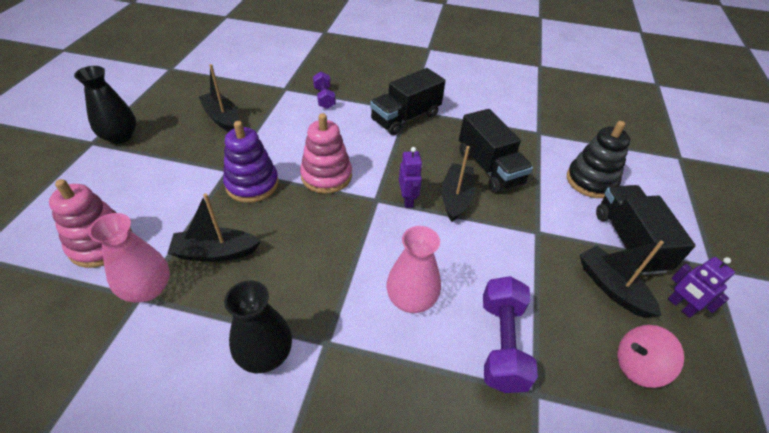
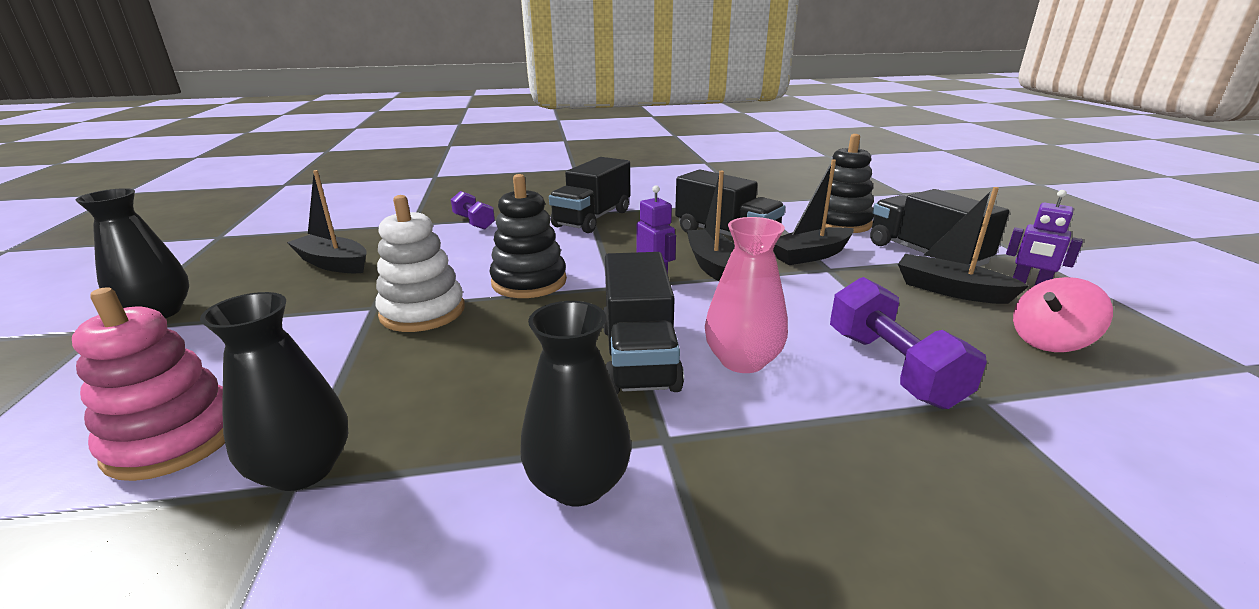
camera: 20 degrees left, 20 degrees down
(148, 289) = (303, 469): pink vase -> black vase
(215, 252) = (408, 393): black boat -> black boat (810, 255)
(252, 184) = (422, 312): purple stacking toy -> white stacking toy
(326, 176) = (529, 282): pink stacking toy -> black stacking toy
(351, 271) = (638, 357): none -> black truck

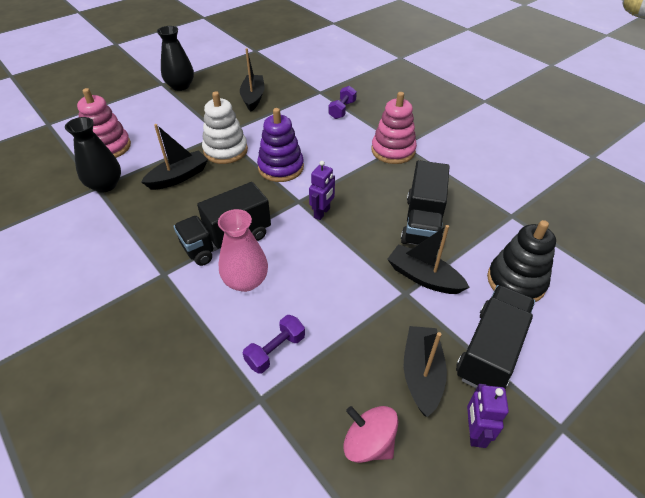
camera: 60 degrees right, 20 degrees up
(529, 282) = (281, 167): black stacking toy -> purple stacking toy
(578, 483) = (124, 258): black vase -> none
(592, 218) = (393, 150): black truck -> pink stacking toy
(711, 264) = (364, 230): black boat -> black boat (179, 177)
(892, 368) = (275, 350): purple dumbbell -> purple dumbbell, size x0.63

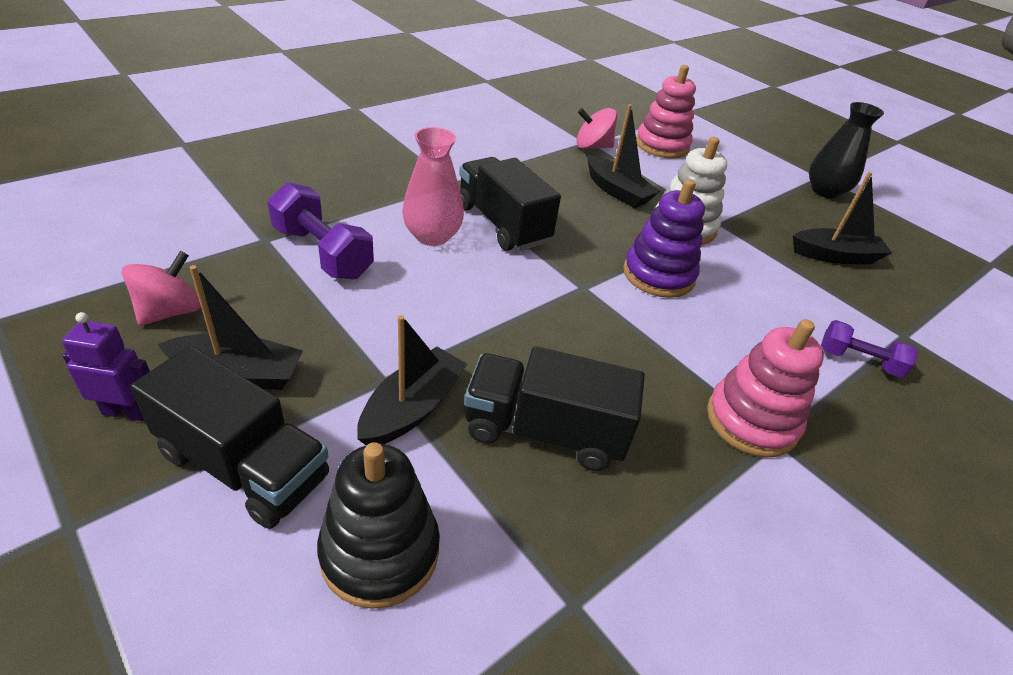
camera: 85 degrees right, 5 degrees down
(105, 185) = (592, 146): black vase -> pink spinning top
(275, 350) = (322, 253): purple dumbbell -> purple dumbbell, size x1.59
(322, 213) = (559, 309): purple robot -> none

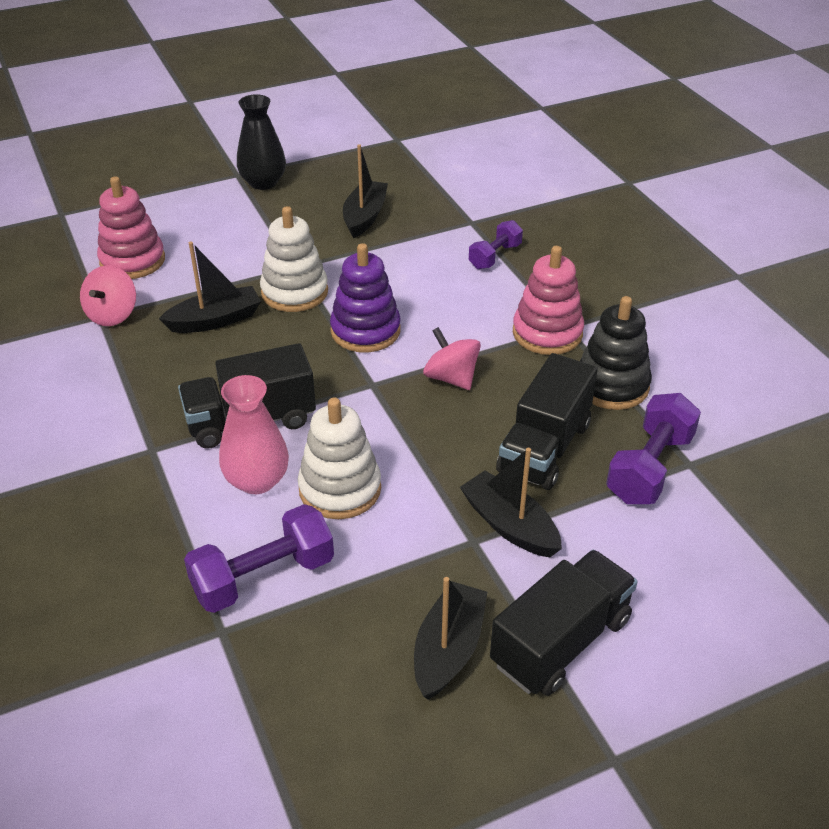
camera: 70 degrees left, 0 degrees up
(127, 412) = (487, 735): purple robot -> none
(170, 312) = (340, 714): pink spinning top -> pink spinning top (451, 378)
(380, 551) = (647, 558): black stacking toy -> black stacking toy (611, 385)
(434, 282) = (340, 489): none -> white stacking toy
(548, 550) = (650, 468): none -> purple dumbbell

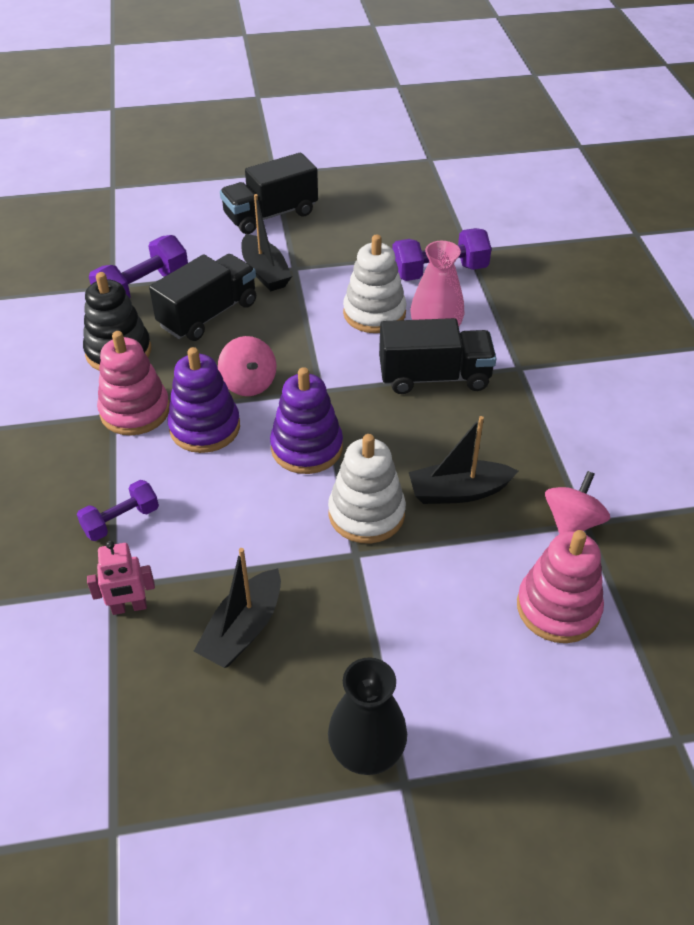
camera: 165 degrees left, 5 degrees up
(448, 649) = (336, 222): black boat -> none
(451, 214) = (129, 607): none -> pink robot
(470, 331) = (205, 427): none -> purple stacking toy

